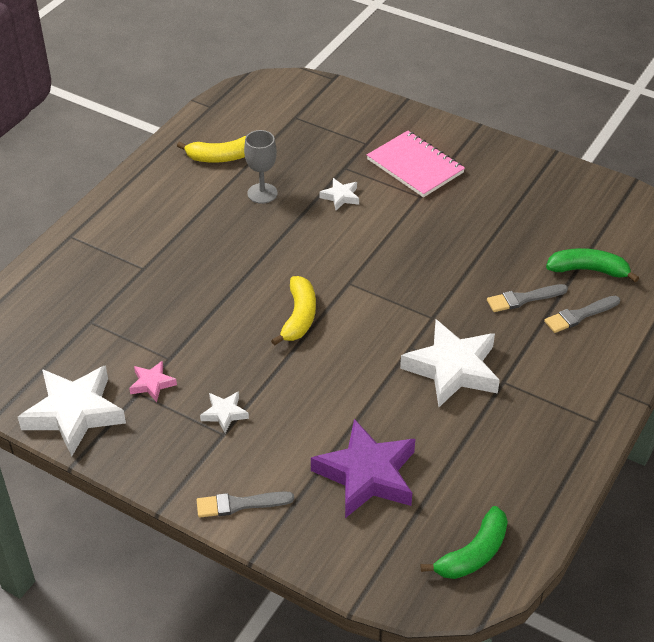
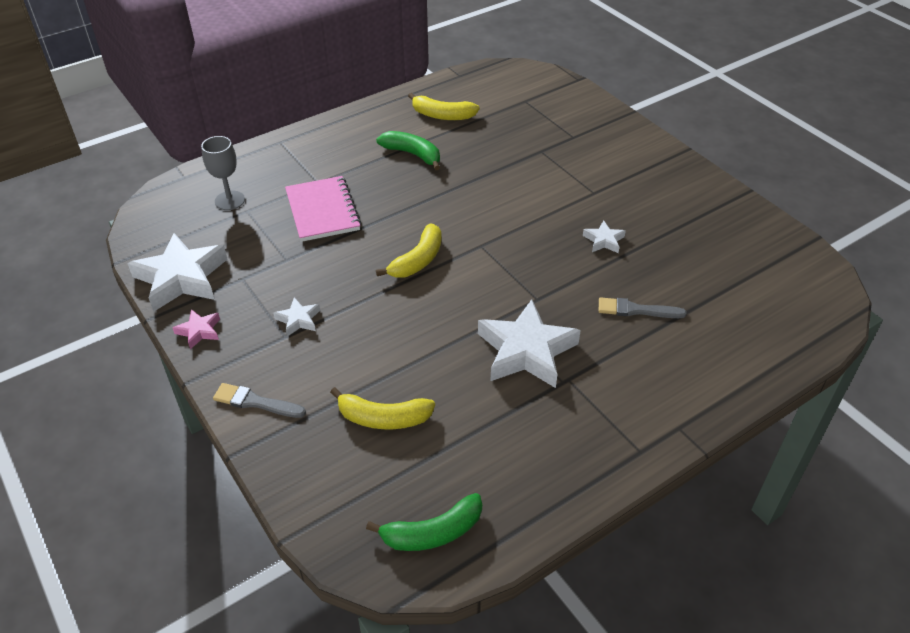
camera: 25 degrees right, 0 degrees up
(152, 384) = (258, 275): pink star -> pink star (199, 331)
(262, 193) = (456, 152): grey goblet -> grey goblet (230, 200)
(340, 197) = (521, 173): white star -> white star (604, 240)
(367, 475) = (383, 418): purple star -> yellow banana
(415, 166) = (606, 167): pink notebook -> pink notebook (322, 211)
(579, 315) = (684, 343): grey brush -> none
(588, 270) = (718, 304): green banana -> green banana (412, 154)

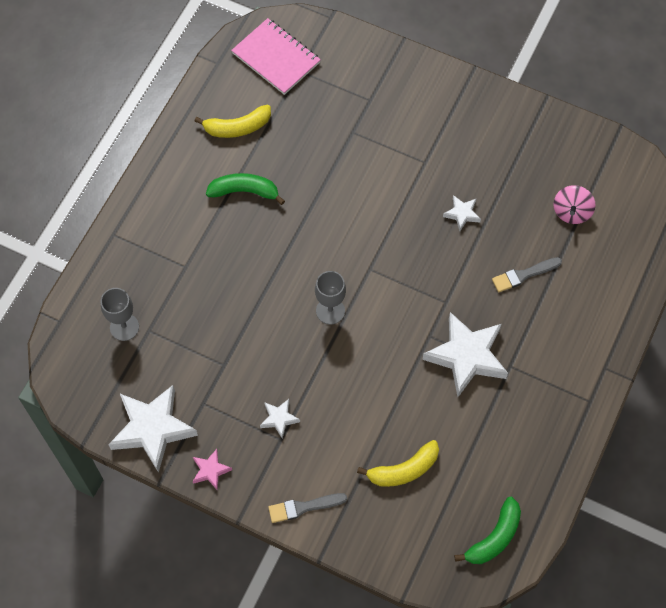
camera: 30 degrees left, 20 degrees up
(322, 211) = (214, 297): pink notebook -> pink notebook (276, 58)
(418, 260) = (330, 311): yellow banana -> grey goblet
(723, 281) = (571, 212): none -> pink spinning top

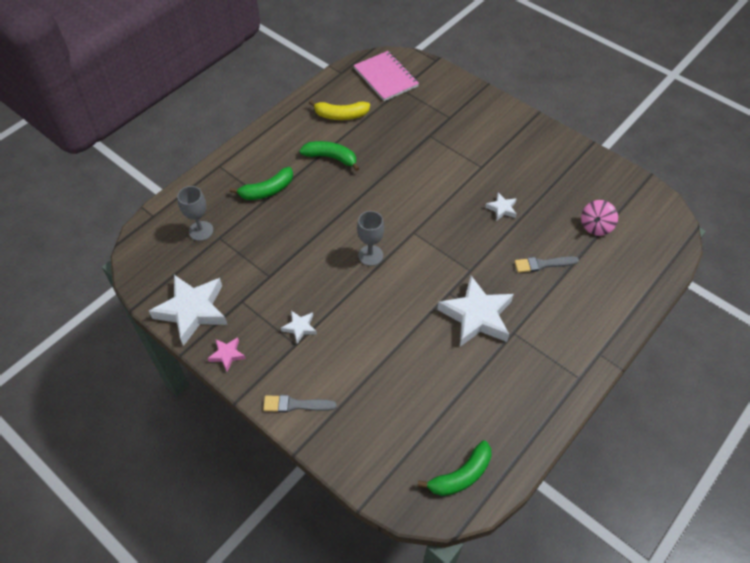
camera: 15 degrees right, 10 degrees down
(183, 254) = (267, 190): none -> green banana
(404, 470) = (394, 395): yellow banana -> none

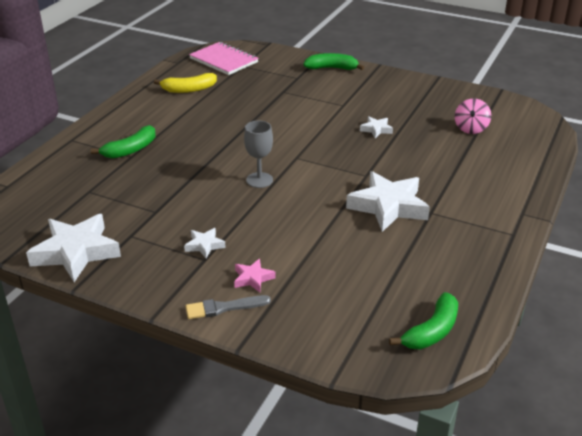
camera: 15 degrees left, 20 degrees down
(201, 231) = (66, 189): grey goblet -> none
(227, 355) = (129, 281): pink star -> pink star (253, 278)
(331, 158) = (190, 118): green banana -> green banana (332, 68)
(543, 264) = (435, 160): grey brush -> none

